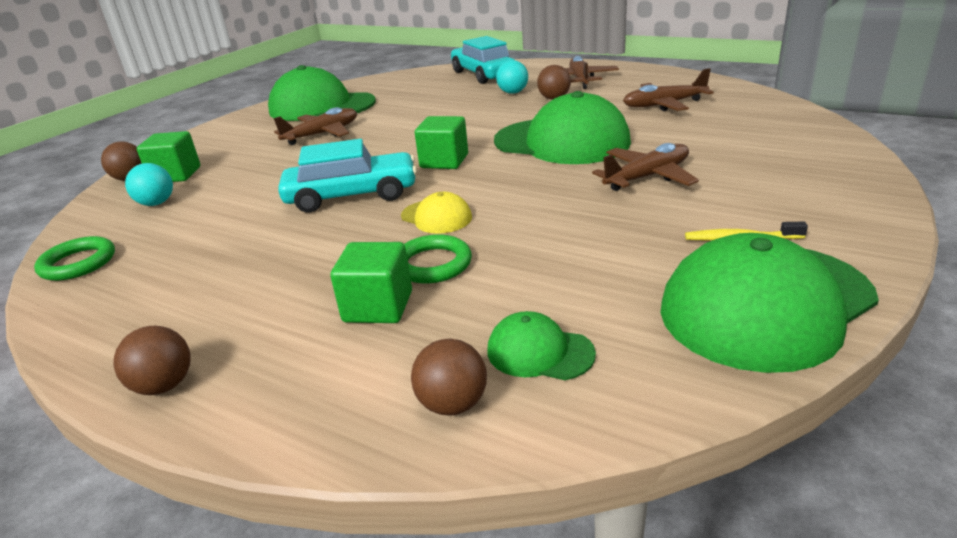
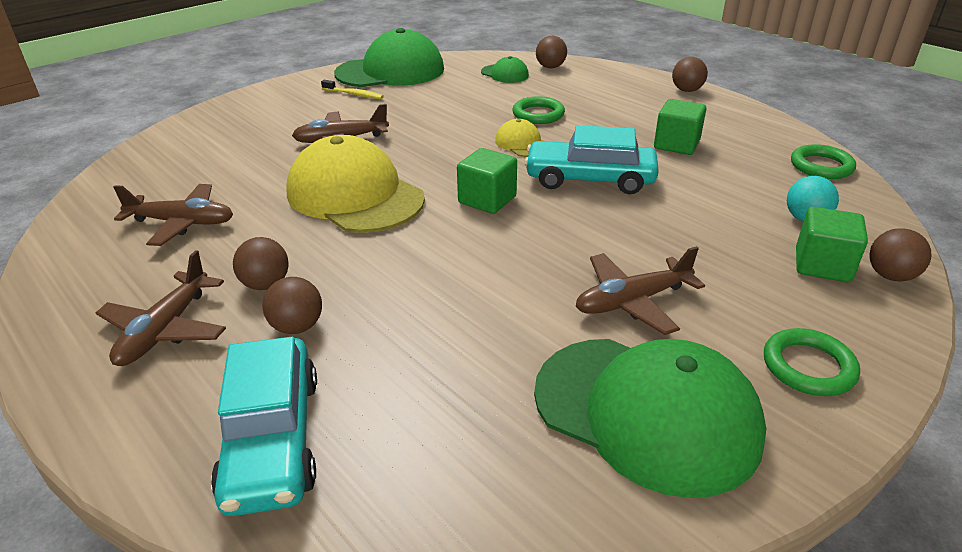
camera: 165 degrees left, 5 degrees up
(230, 132) = (808, 367): none -> green ring
(378, 307) = (577, 101): green cube -> green cube (676, 144)
(513, 92) = (297, 327): turquoise ball -> brown ball
(561, 142) = (355, 195): green cap -> yellow cap

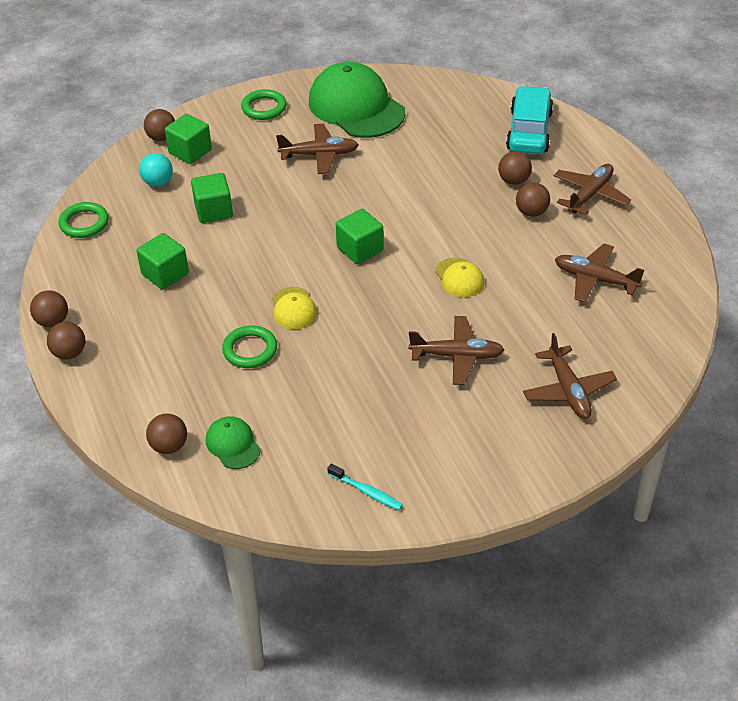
camera: 160 degrees left, 10 degrees up
(228, 137) = (568, 390): none -> brown plane
(354, 94) = (425, 443): yellow toothbrush -> none
(355, 195) = (459, 278): yellow cap -> yellow cap, size x0.46
(390, 71) = (367, 491): green cap -> turquoise toothbrush
(589, 179) = (269, 252): turquoise car -> none
(697, 203) = (213, 211): none -> green cube
(729, 102) = (52, 321): none -> brown ball

